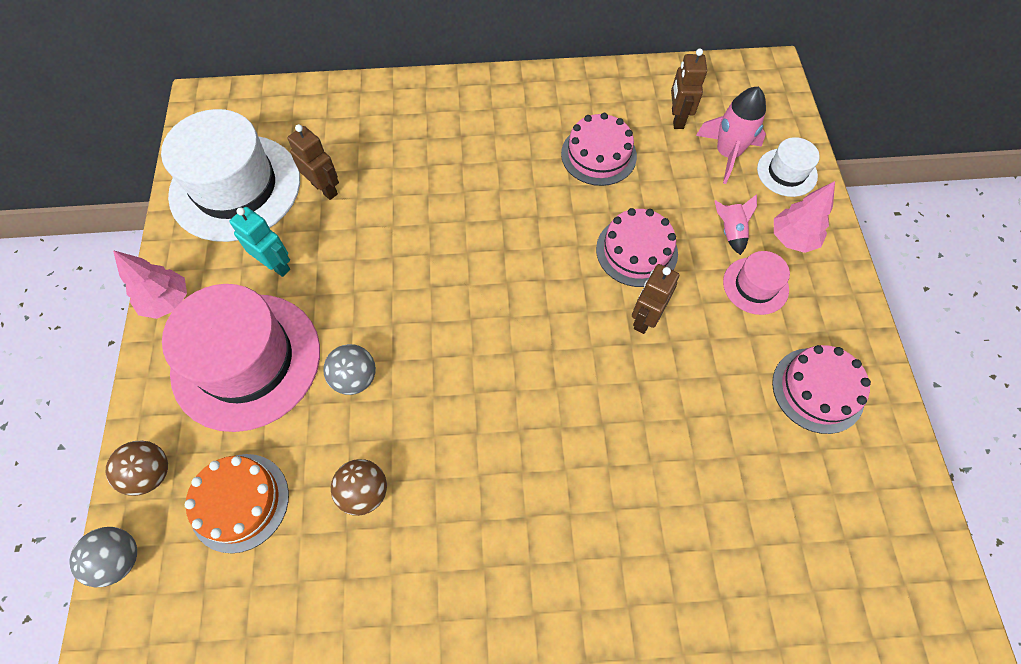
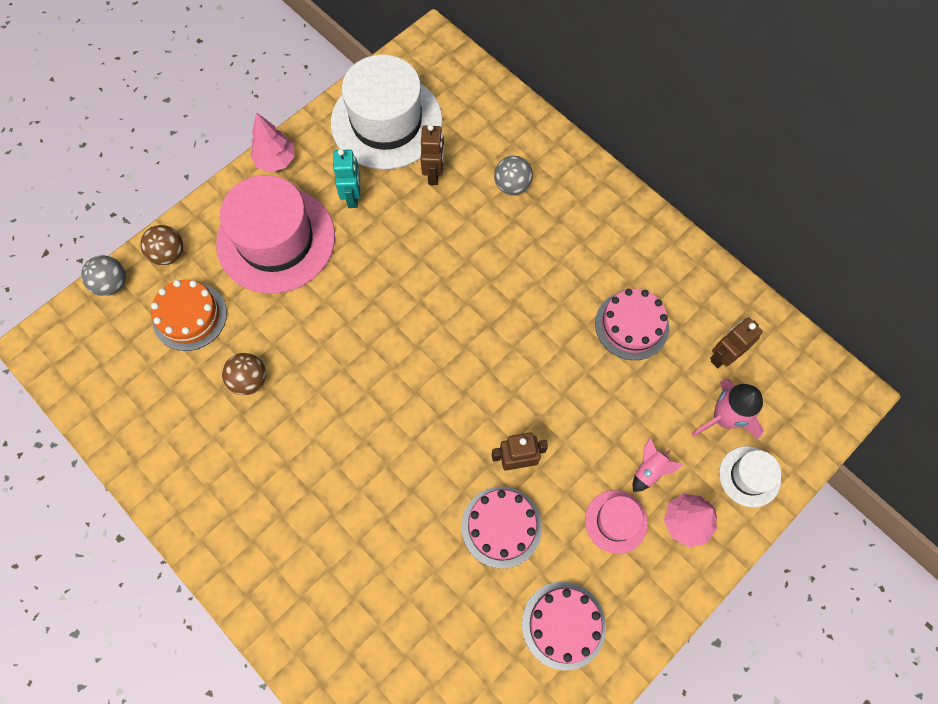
camera: 50 degrees right, 5 degrees up
(355, 378) = (316, 311): grey ball -> grey ball (512, 185)
(636, 251) = (569, 414): pink cake -> pink cake (501, 526)

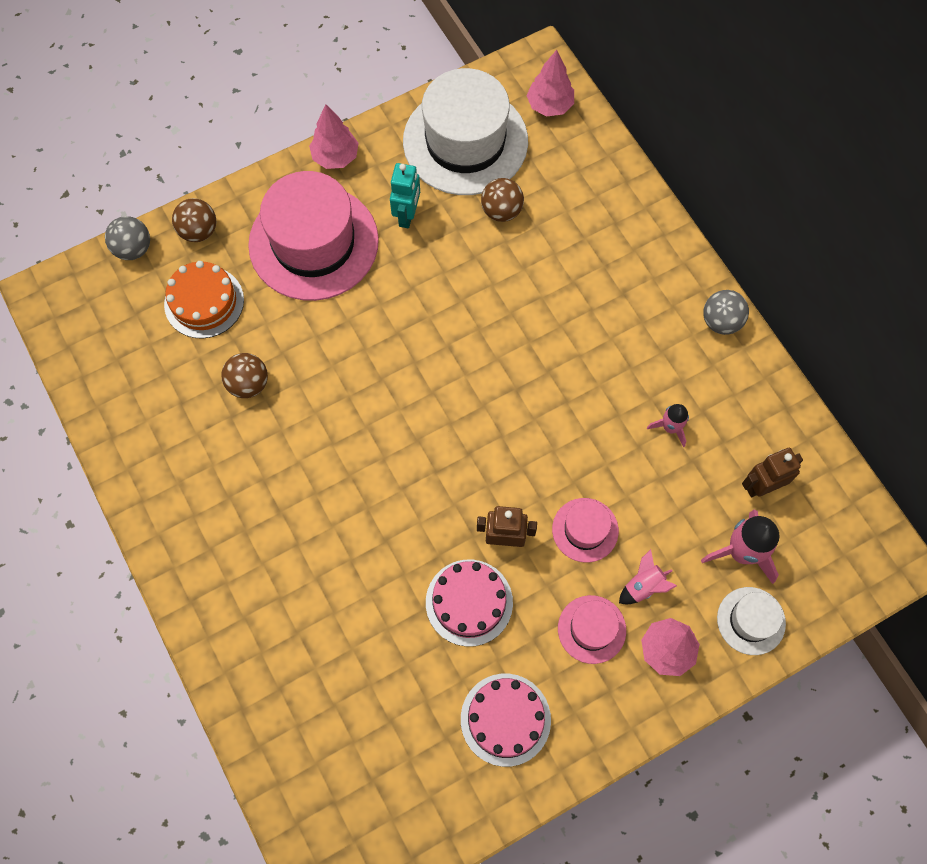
camera: 15 degrees right, 0 degrees up
(434, 174) = (501, 211): brown robot -> brown ball
(450, 75) = (549, 105): none -> pink tree
(512, 185) = (583, 244): grey ball -> grey ball (721, 321)
(585, 434) = (585, 530): none -> pink hat
(631, 325) = (670, 427): pink cake -> pink rocket

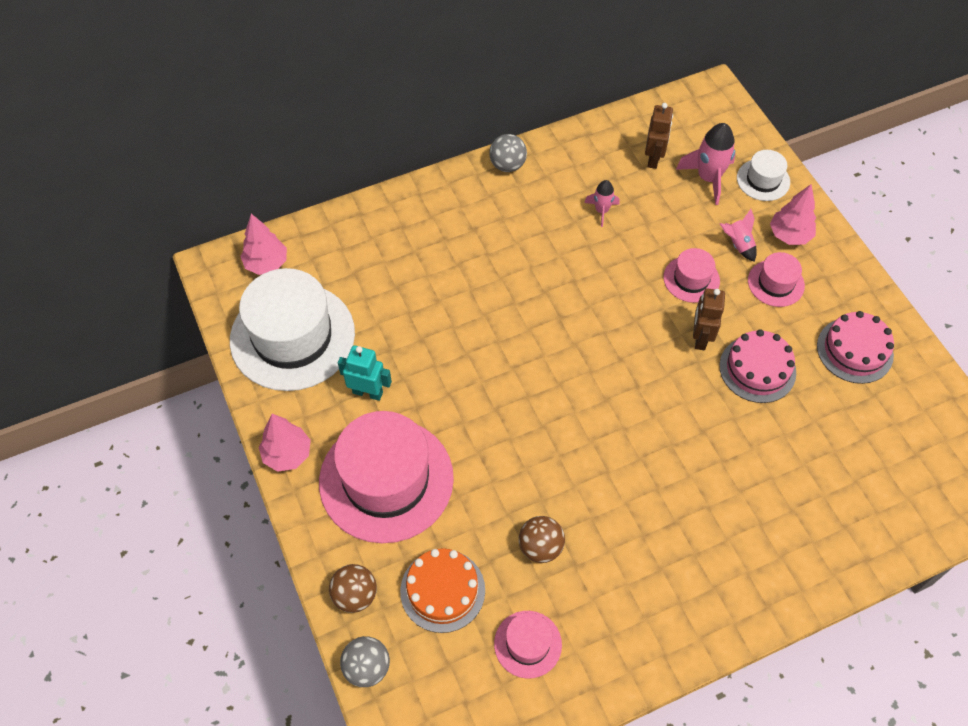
camera: 85 degrees left, 10 degrees down
(153, 378) = (527, 644): none -> pink hat
(501, 211) = (376, 313): brown ball -> none
(761, 486) = (653, 158): brown robot -> brown robot turned 150 degrees counterclockwise

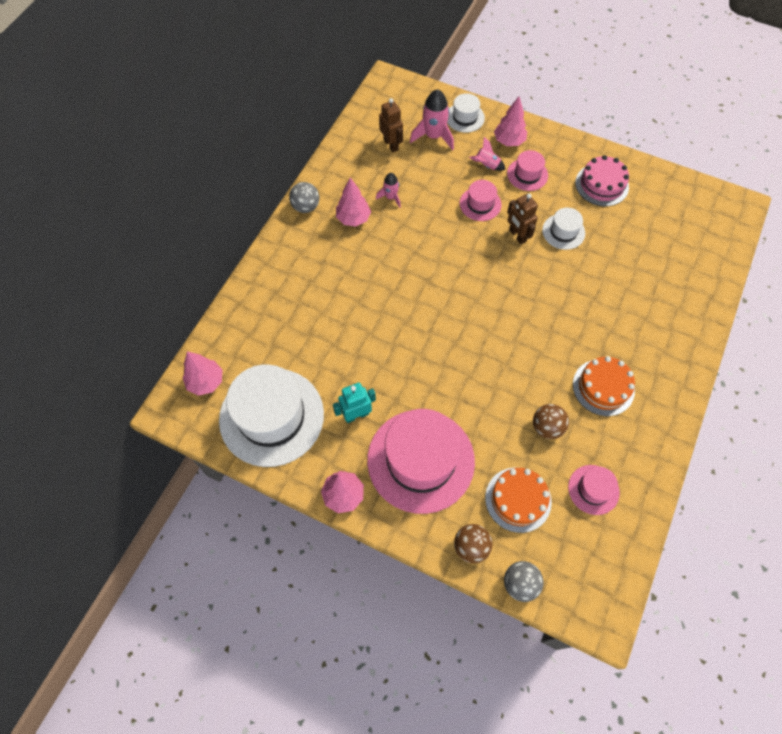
camera: 40 degrees left, 5 degrees up
(543, 207) = (353, 219): none -> pink tree
(640, 555) = (603, 387): none -> orange cake
(757, 369) = (563, 232): pink cake -> white hat

